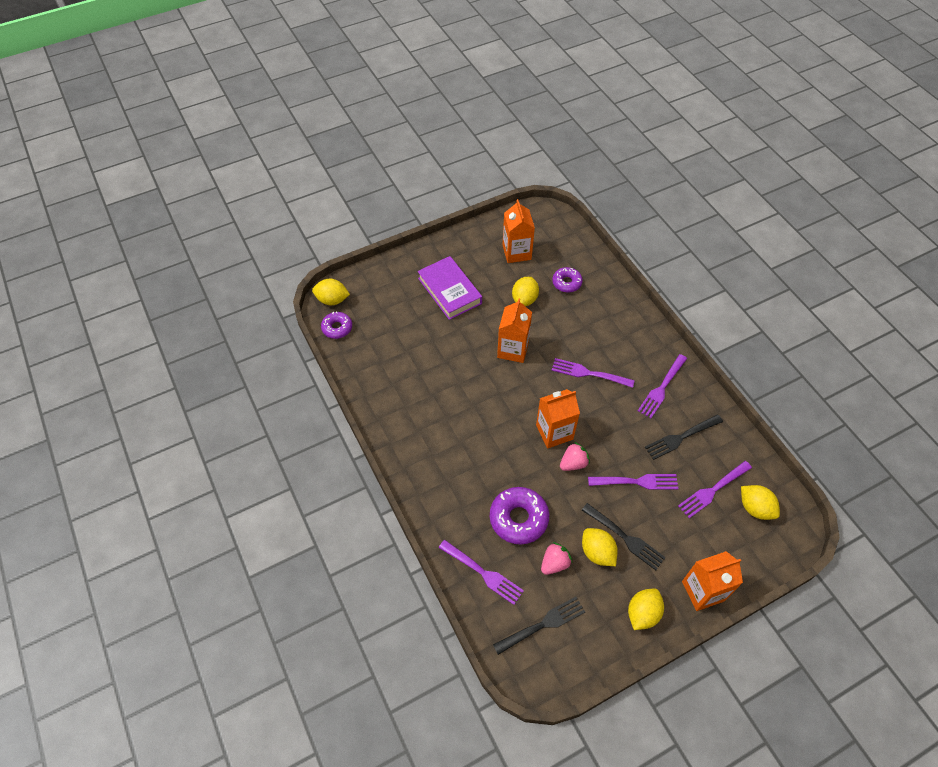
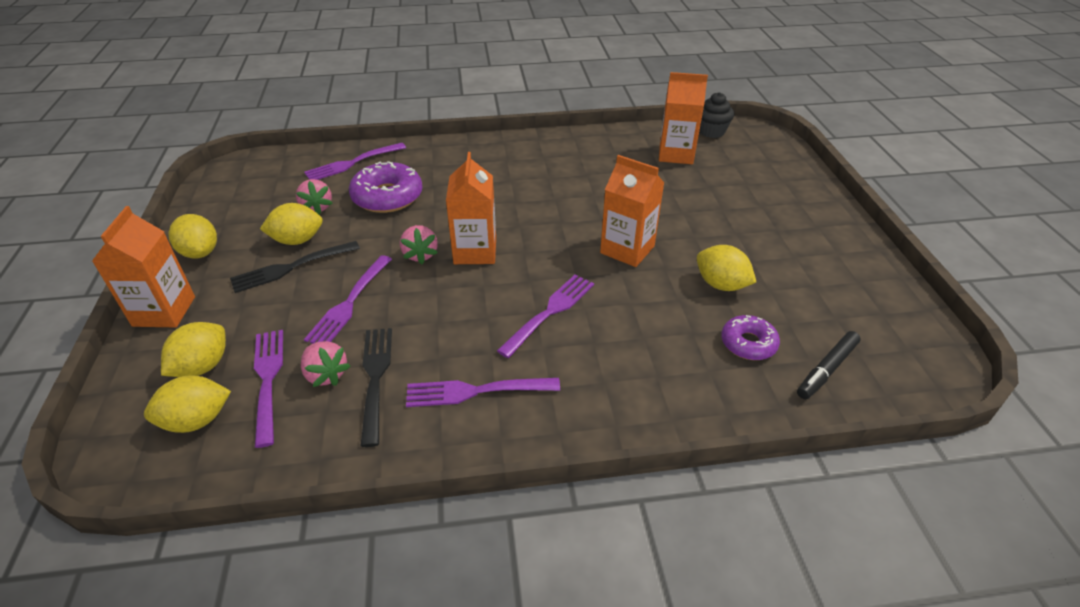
camera: 110 degrees right, 15 degrees down
(332, 300) = (756, 134): yellow lemon -> yellow lemon (202, 366)
(337, 328) = (711, 131): purple donut -> black cupcake
(449, 291) = (754, 218): purple book -> none
(516, 252) = (830, 302): orange carton -> orange carton (676, 154)
(542, 625) = (267, 184): black fork -> none
(569, 252) = (827, 370): none -> black marker
(662, 387) = (477, 391): purple fork -> purple fork turned 60 degrees counterclockwise
(692, 463) = (326, 374): none -> pink strawberry

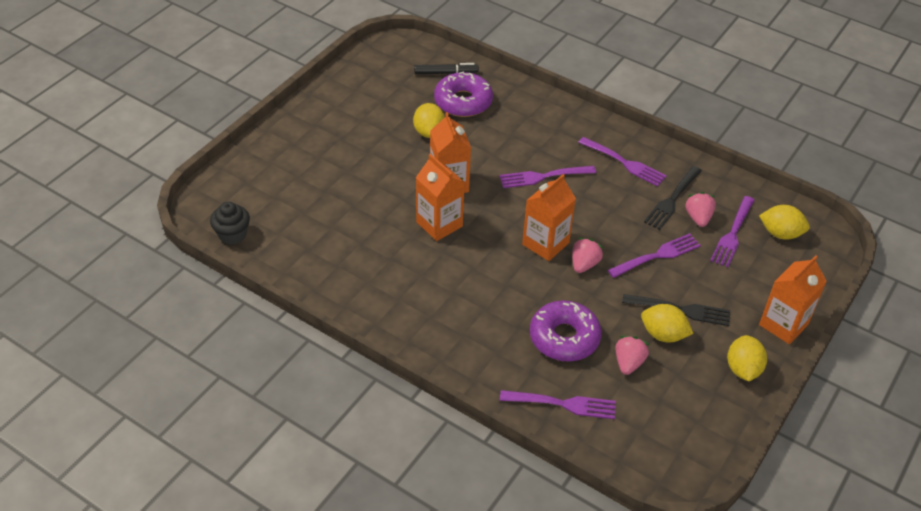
camera: 140 degrees left, 5 degrees up
(202, 366) = (768, 265): yellow lemon -> none
(676, 154) = (298, 232): orange carton -> orange carton (439, 224)
(748, 343) = (463, 102): purple donut -> purple donut, size x1.64

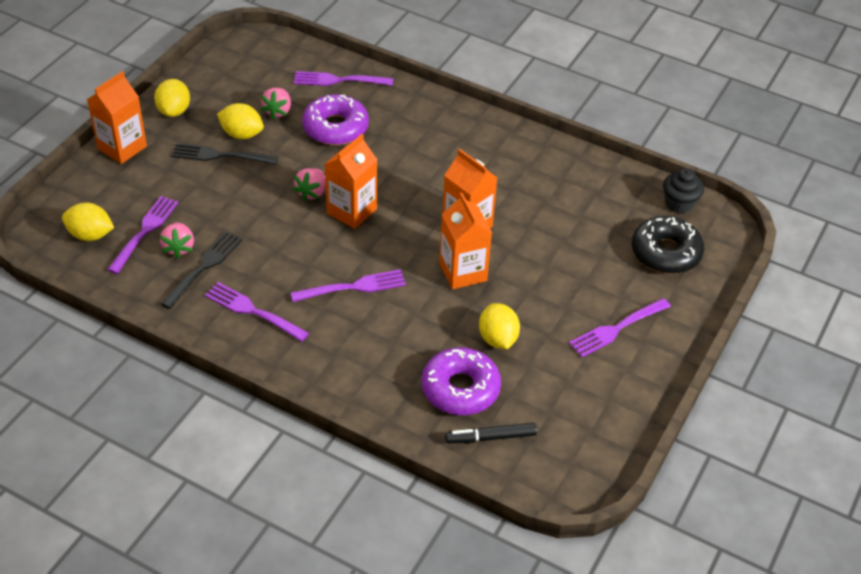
camera: 175 degrees right, 0 degrees up
(266, 190) = (666, 252): none -> black donut
(657, 256) = (234, 204): purple fork -> purple fork (617, 328)

